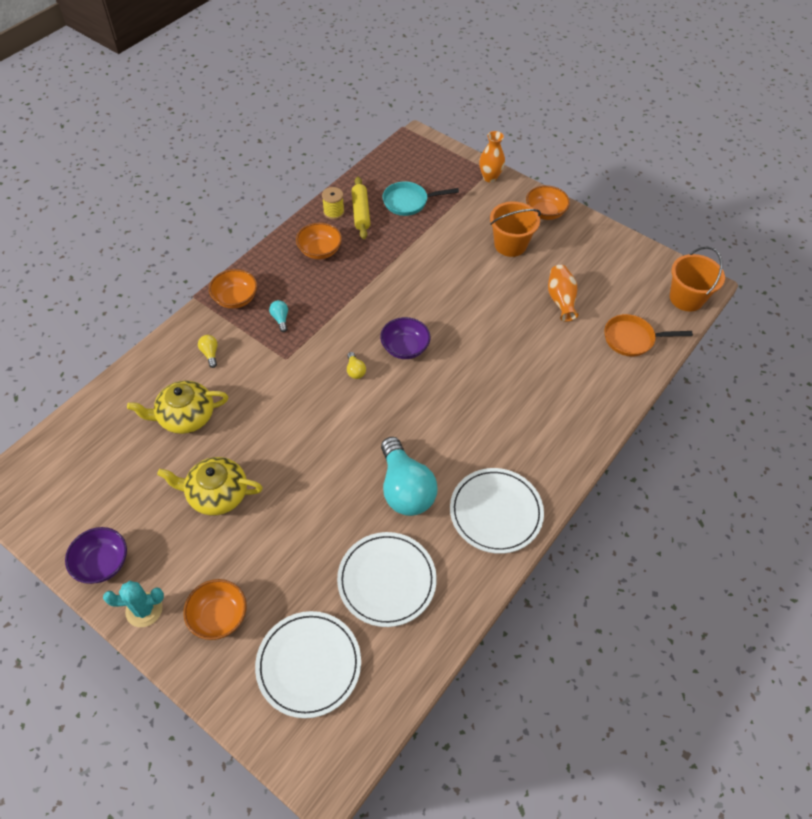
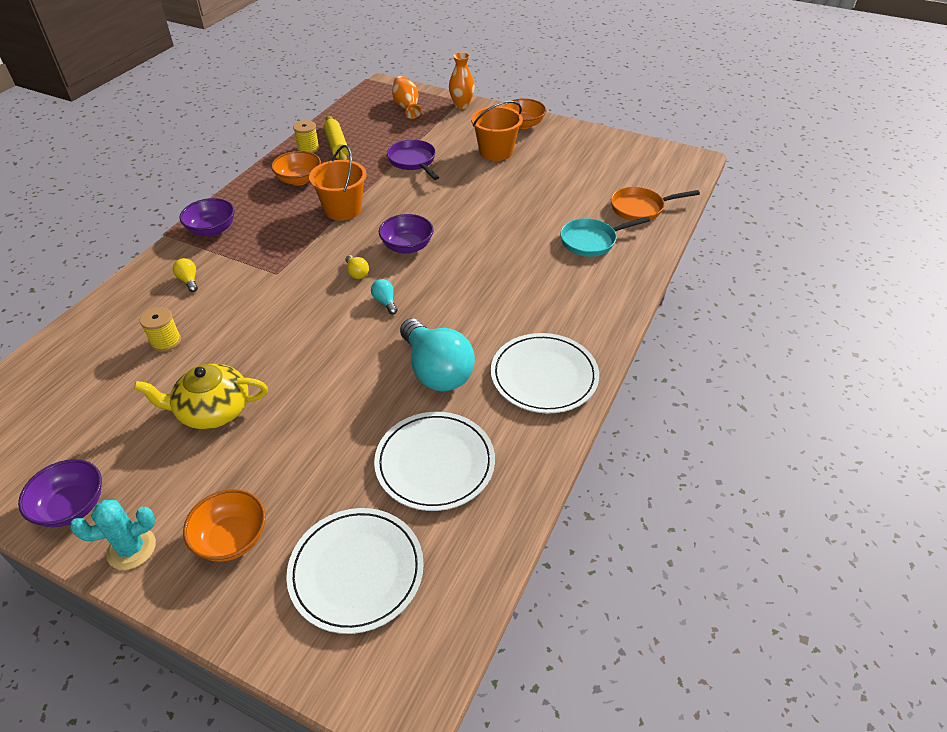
camera: 10 degrees left, 10 degrees down
(185, 416) = (166, 341): yellow teapot -> yellow spool
(235, 299) = (212, 230): orange bowl -> purple bowl
(280, 319) = (265, 240): turquoise light bulb -> turquoise light bulb (385, 302)
(408, 202) = (384, 132): turquoise pan -> turquoise pan (591, 241)
(429, 244) = (413, 161): none -> purple pan
(561, 300) = (559, 187): orange vase -> orange vase (407, 107)
(686, 298) = (681, 171): orange bucket -> orange bucket (343, 209)

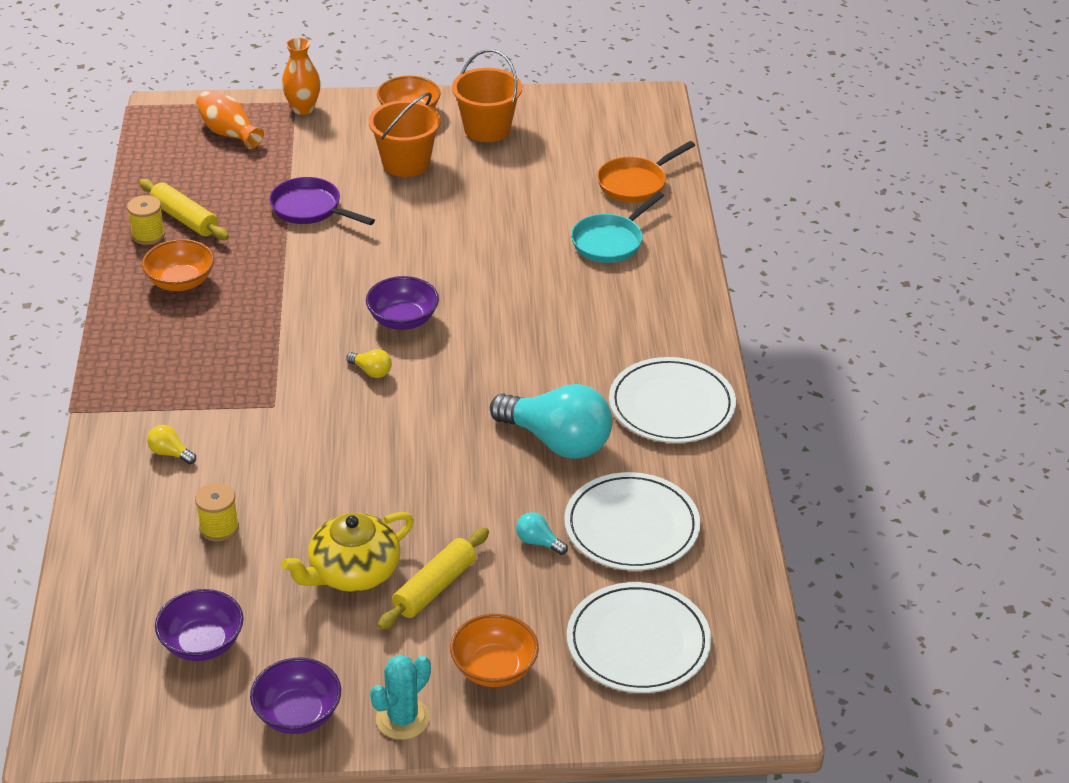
camera: 30 degrees left, 5 degrees down
(212, 230) = (131, 384): purple bowl -> purple bowl (202, 643)
(253, 448) = (434, 587): none -> yellow rolling pin
(343, 209) = (278, 301): orange bucket -> orange bucket (487, 129)
(385, 302) = (436, 391): turquoise light bulb -> turquoise light bulb (538, 542)

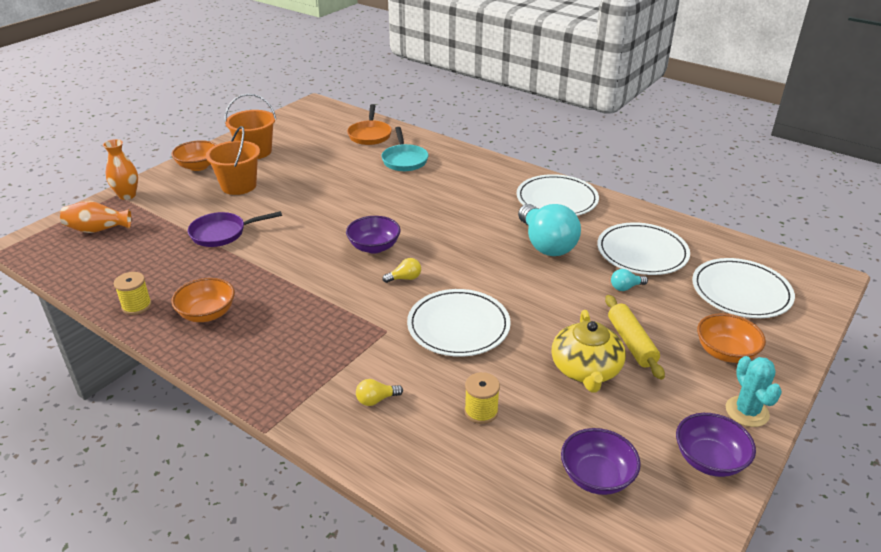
camera: 50 degrees left, 5 degrees down
(184, 218) = (147, 283): yellow rolling pin -> none
(331, 449) = (458, 326): none -> white plate
(557, 441) = (546, 244): turquoise light bulb -> turquoise light bulb turned 90 degrees clockwise

